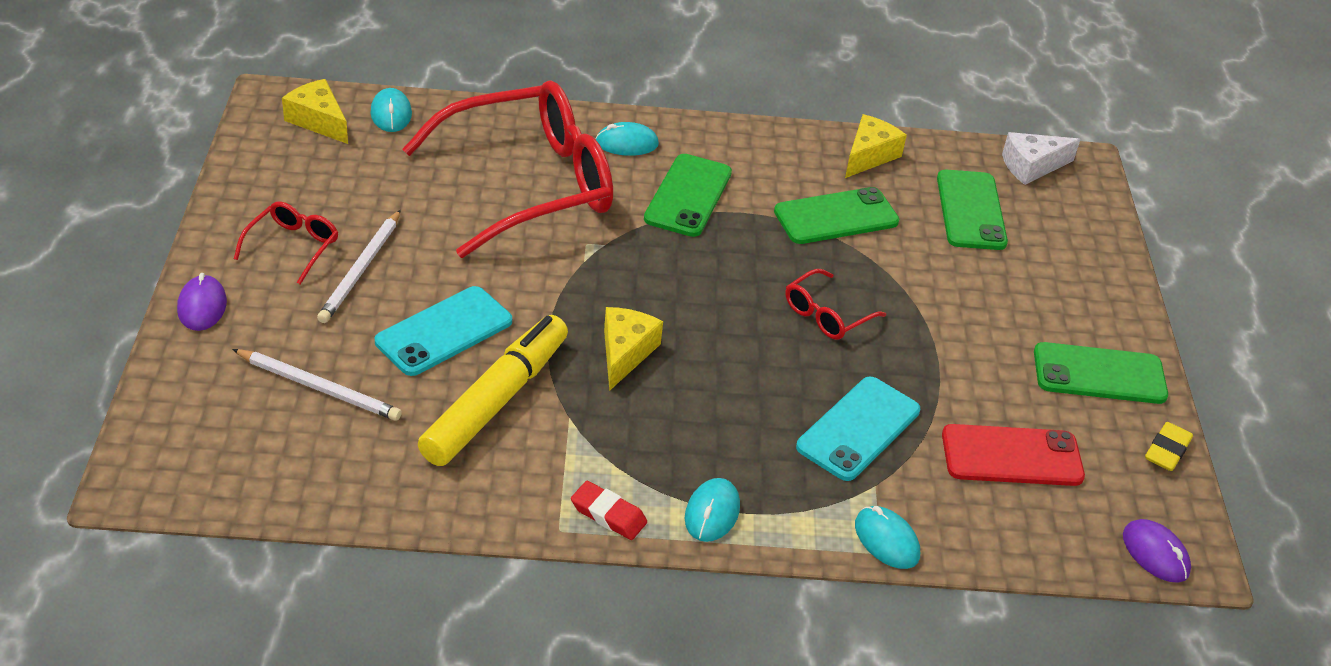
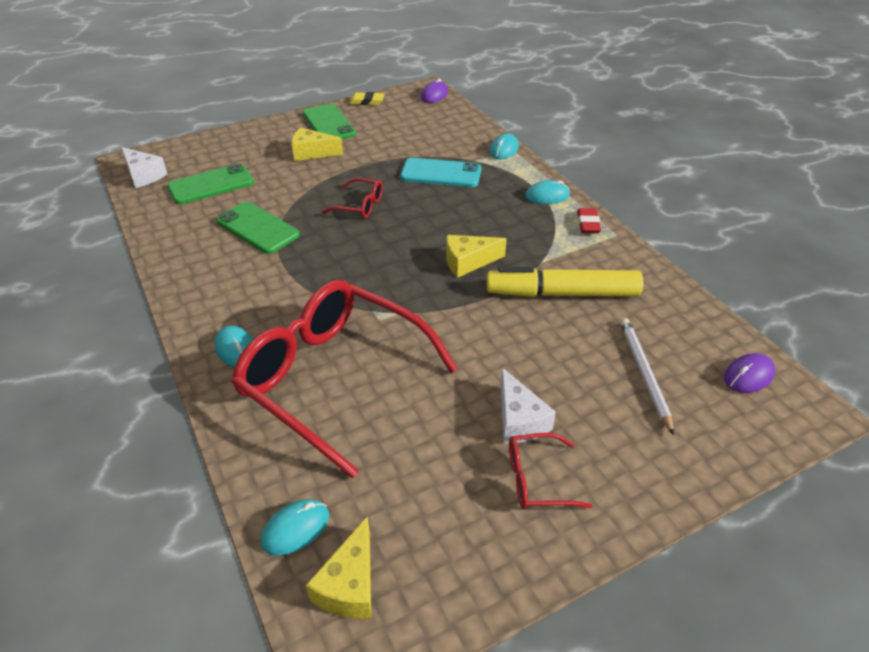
camera: 115 degrees left, 0 degrees up
(202, 306) = (655, 491): purple mouse -> purple mouse (748, 376)
(361, 269) = (519, 420): white pencil -> white cheese
(444, 331) = (532, 343): turquoise phone -> none
(688, 196) = (283, 294): green phone -> none
(869, 156) = (173, 234): yellow cheese -> yellow cheese (312, 153)
(1011, 456) = (413, 133): red phone -> none

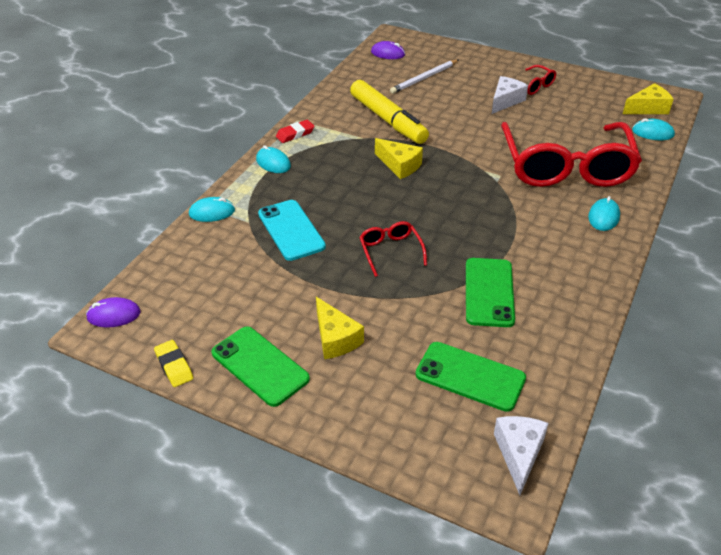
camera: 125 degrees left, 0 degrees up
(328, 124) = (260, 366): green phone -> green phone turned 75 degrees counterclockwise

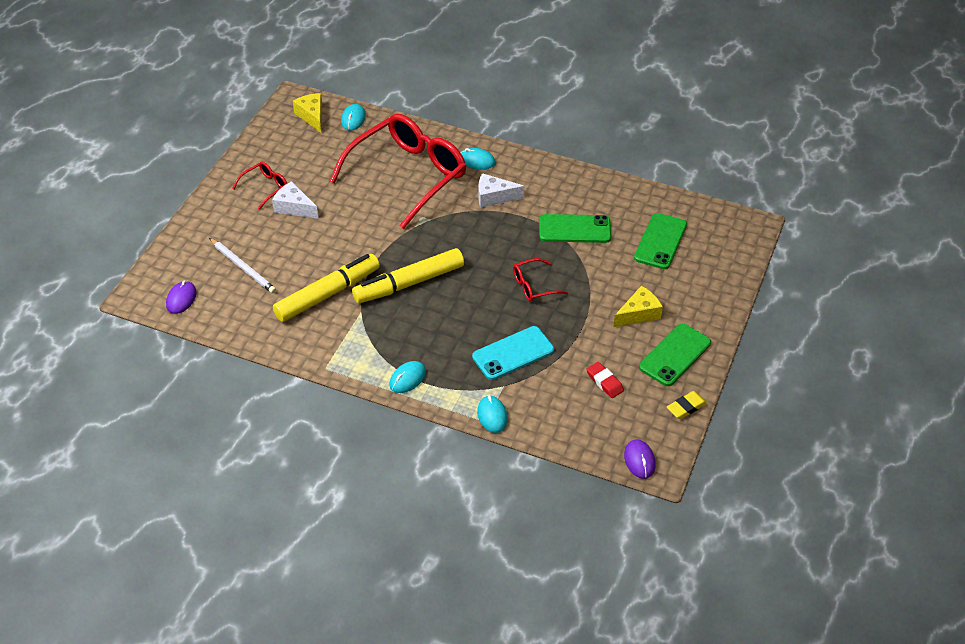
camera: 95 degrees left, 5 degrees up
(295, 134) = (354, 366): red eraser -> red eraser (604, 382)
(399, 165) = (409, 283): yellow cheese -> yellow marker
(519, 453) = (718, 221): white cheese -> white cheese (494, 197)
(566, 167) = (408, 175): red glasses -> red glasses turned 45 degrees counterclockwise

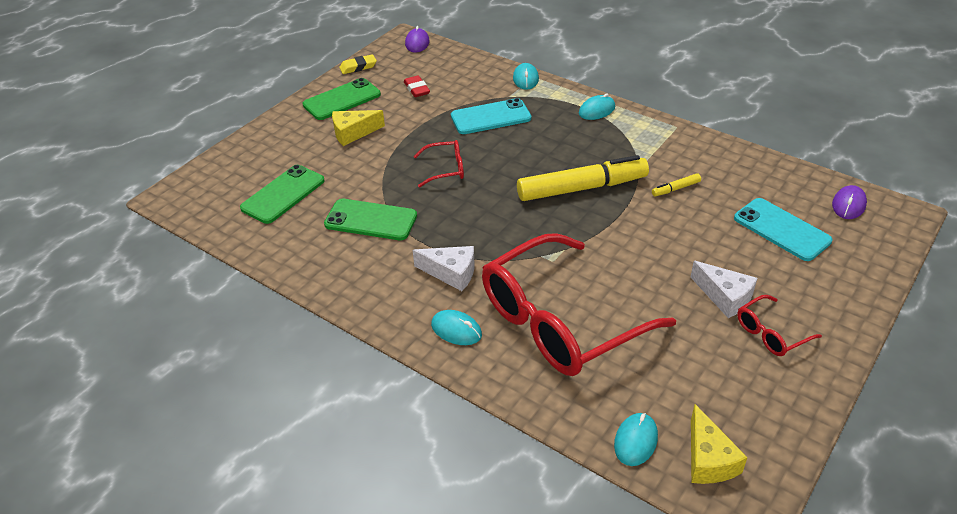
camera: 165 degrees left, 5 degrees down
(243, 267) = (781, 229): white pencil -> turquoise phone
(327, 294) = (675, 189): yellow marker -> yellow marker, size x0.41

